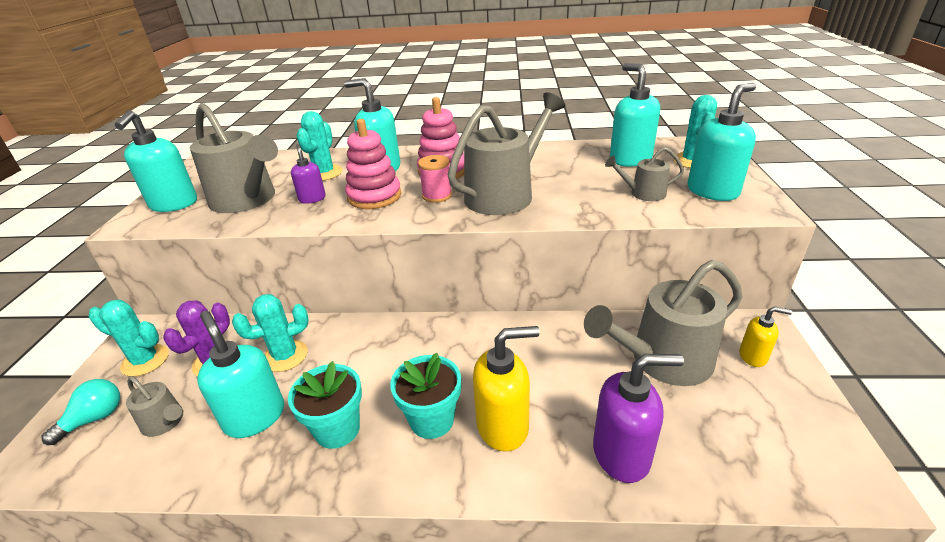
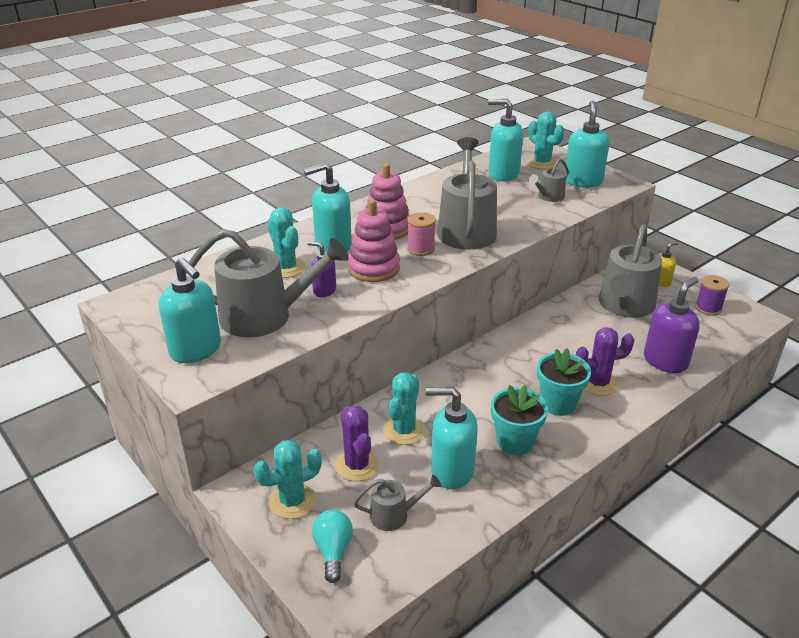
camera: 45 degrees left, 0 degrees up
(503, 426) = (598, 383): yellow soap dispenser -> purple cactus
(784, 424) = (708, 308): none -> purple spool

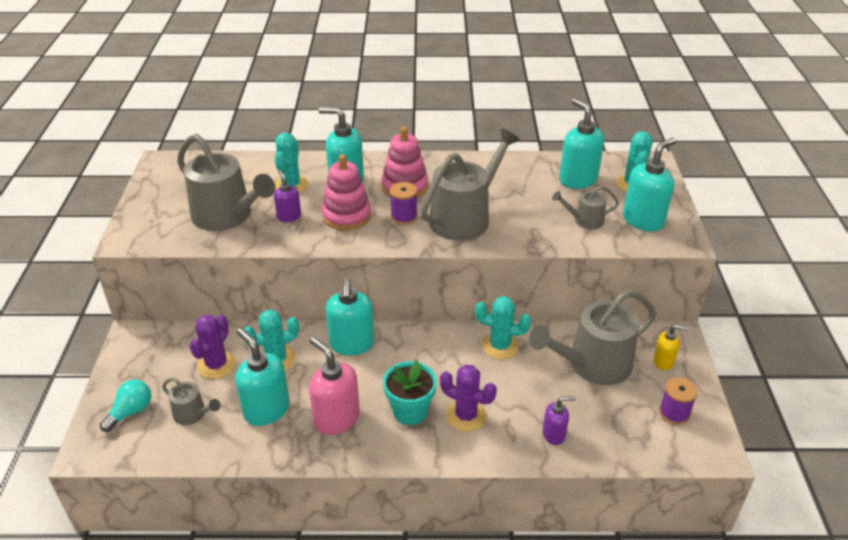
camera: 40 degrees right, 5 degrees up
(196, 350) = (157, 219): turquoise soap dispenser -> turquoise soap dispenser (352, 344)
(292, 501) = (152, 363): turquoise cactus -> turquoise cactus (500, 346)
(420, 249) = (404, 217): pink spool -> purple spool
(515, 442) = (336, 418): turquoise flower pot -> pink soap dispenser
(665, 361) = (554, 434): purple soap dispenser -> purple soap dispenser, size x0.56

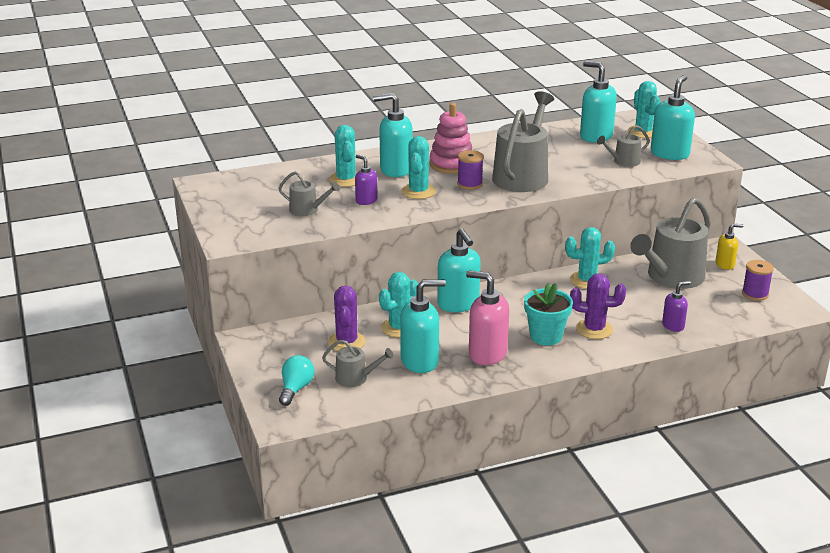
camera: 20 degrees left, 10 degrees down
(227, 216) = (307, 210): grey watering can -> grey watering can, size x0.48
(266, 409) = (420, 361): turquoise soap dispenser -> turquoise soap dispenser turned 135 degrees clockwise
(346, 216) = (418, 192): pink stacking toy -> turquoise cactus

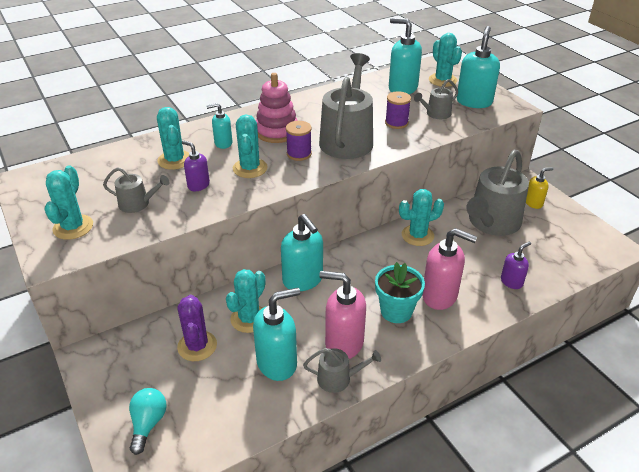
camera: 10 degrees left, 10 degrees up
(247, 222) = (73, 227): none -> turquoise cactus
(355, 378) = (212, 397): grey watering can -> grey watering can (338, 379)
(395, 170) = (223, 143): turquoise soap dispenser -> turquoise soap dispenser, size x0.56
(594, 329) = (440, 296): purple cactus -> pink soap dispenser
(755, 294) = (571, 234): purple spool -> purple spool (396, 123)

